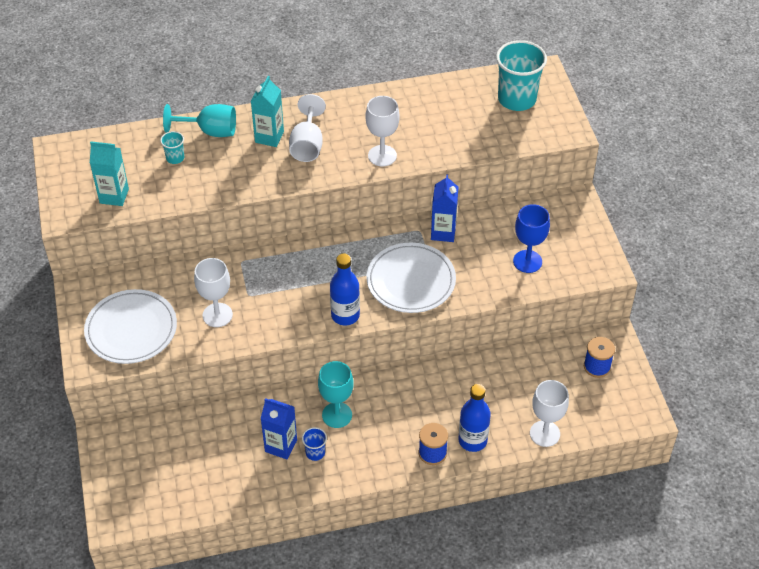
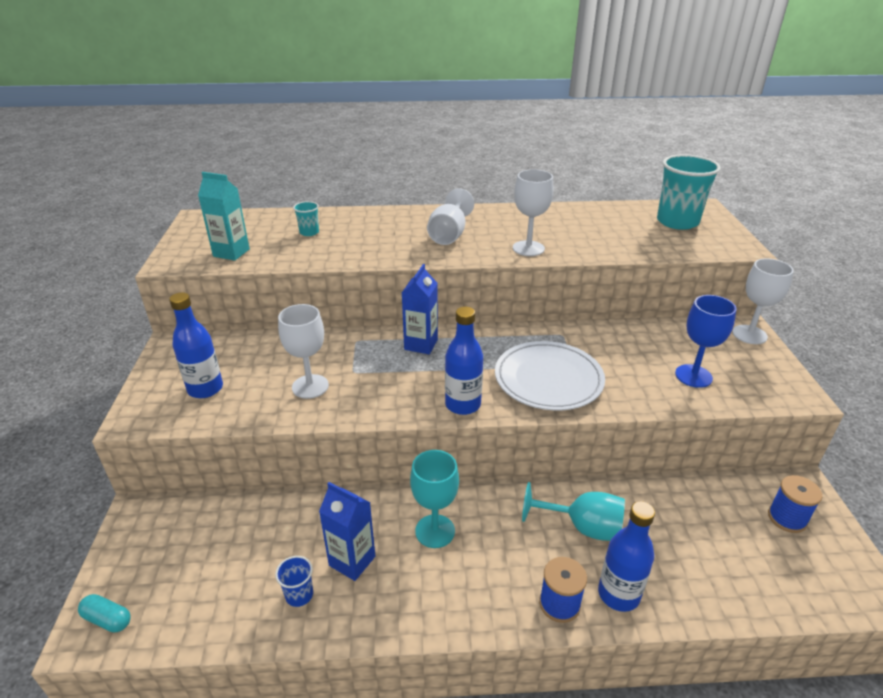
camera: 10 degrees right, 15 degrees down
(122, 510) = (108, 619): none -> turquoise capsule
(131, 329) = (205, 389): white plate -> blue bottle
(210, 131) = (353, 218): turquoise goblet -> turquoise goblet (583, 527)
(269, 137) = (411, 226): turquoise carton -> none
(315, 453) = (395, 577): blue cup -> blue cup (299, 595)
(443, 232) = (589, 339): blue carton -> blue carton (421, 344)
(544, 433) = (725, 600): white goblet -> white goblet (749, 334)

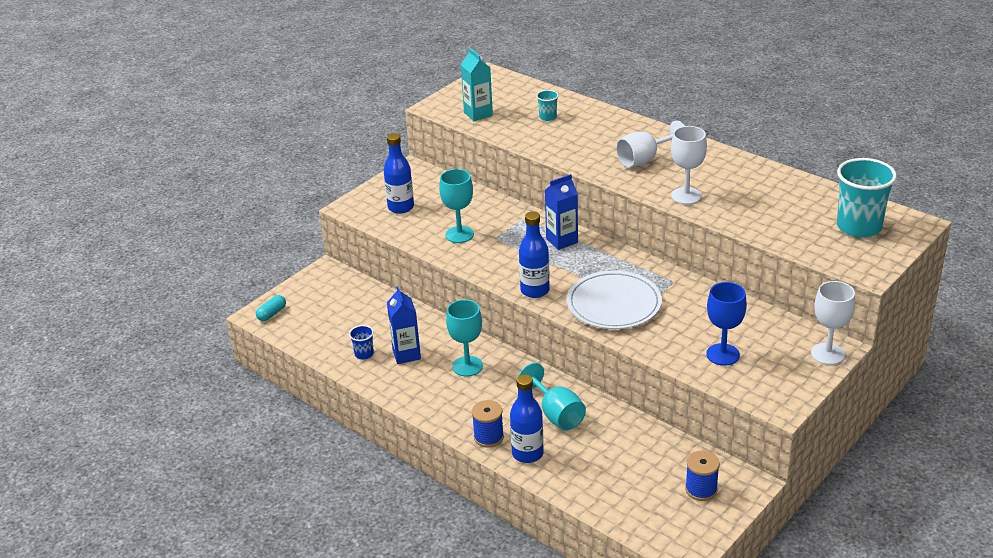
camera: 45 degrees right, 0 degrees up
(108, 619) = (272, 314): turquoise capsule -> turquoise capsule turned 60 degrees clockwise
(310, 386) = (459, 234): white goblet -> turquoise goblet

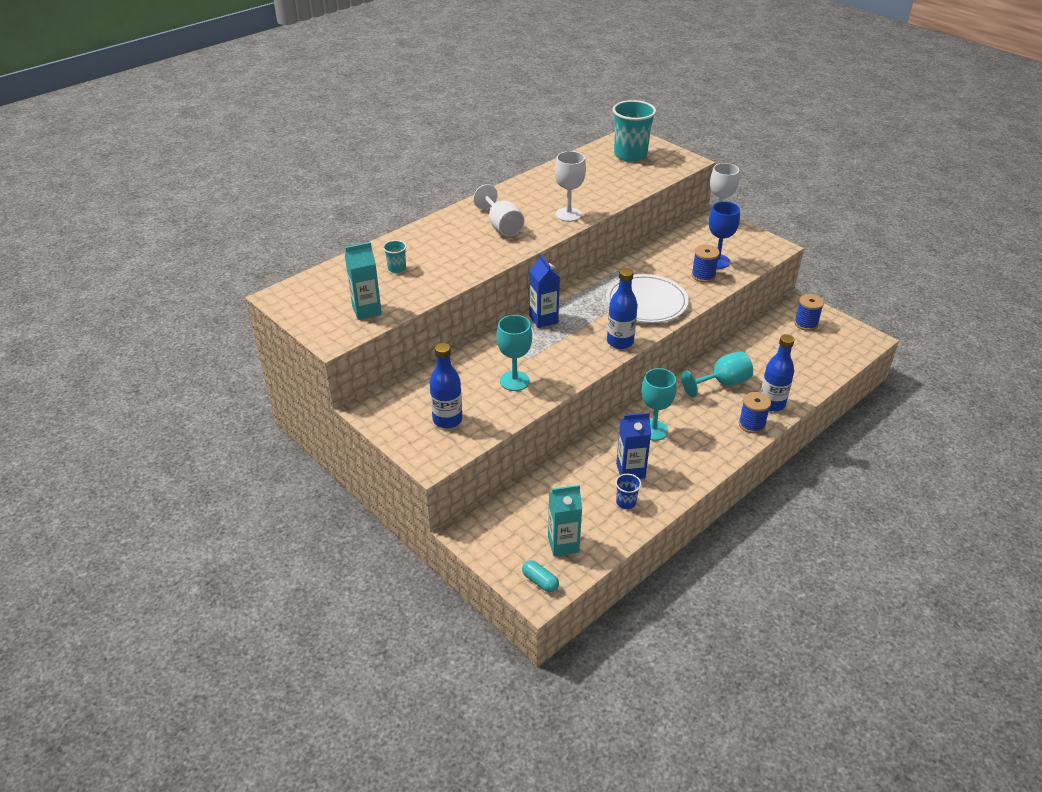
camera: 85 degrees left, 5 degrees up
(312, 322) = (563, 544): none -> turquoise carton
(684, 344) = (703, 276): none -> blue spool

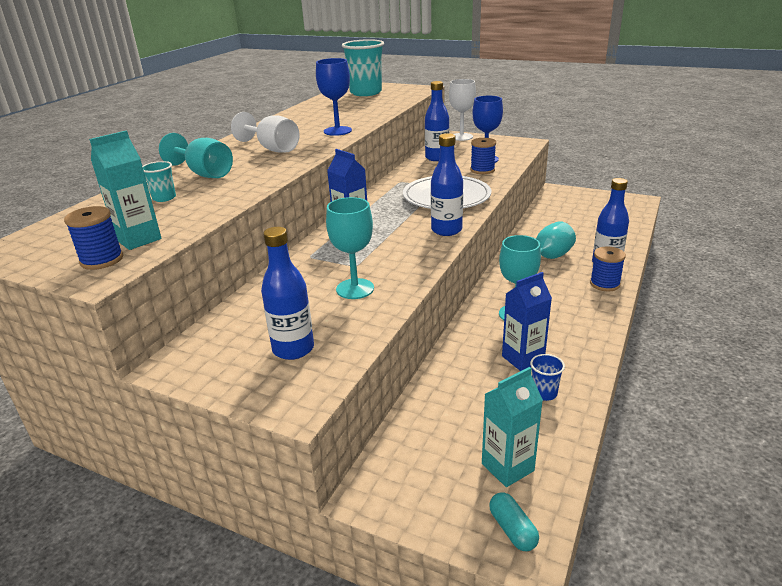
camera: 20 degrees left, 10 degrees down
(436, 246) = (204, 173): none -> turquoise goblet
(540, 581) = (512, 529): turquoise capsule -> turquoise capsule turned 45 degrees clockwise
(568, 214) = (337, 131): white goblet -> blue goblet
(672, 246) = (437, 158): none -> blue bottle
(806, 324) = (577, 202): blue spool -> blue spool (102, 260)

